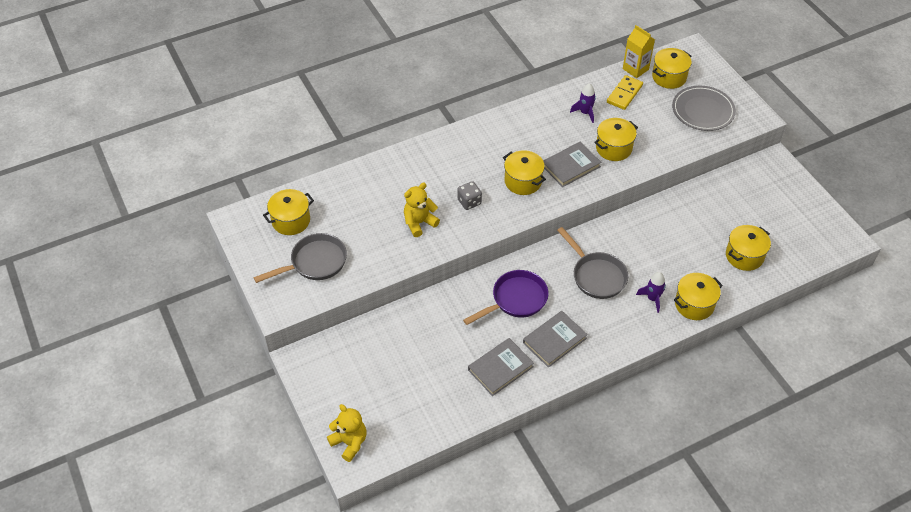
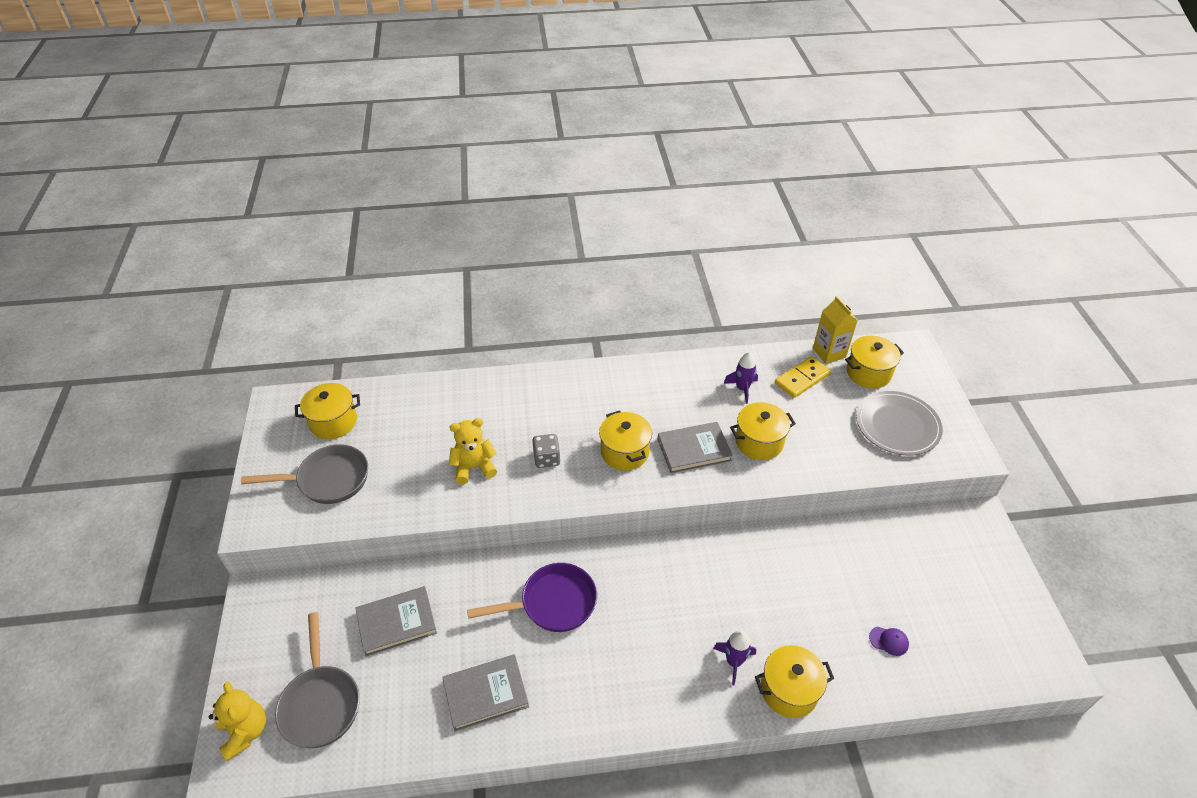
camera: 20 degrees right, 5 degrees down
(554, 340) = (575, 678): grey book -> grey book (396, 622)
(596, 276) = (671, 604): grey pan -> grey pan (320, 703)
(744, 256) = (889, 641): yellow pot -> purple cap

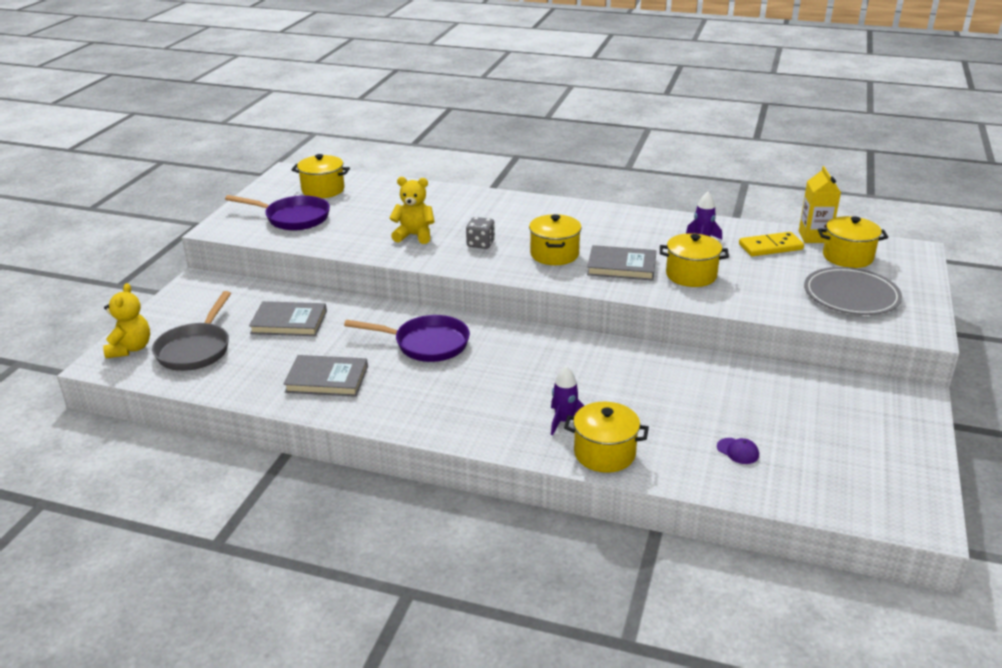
camera: 25 degrees right, 15 degrees down
(328, 480) = (293, 218): grey pan -> purple pan

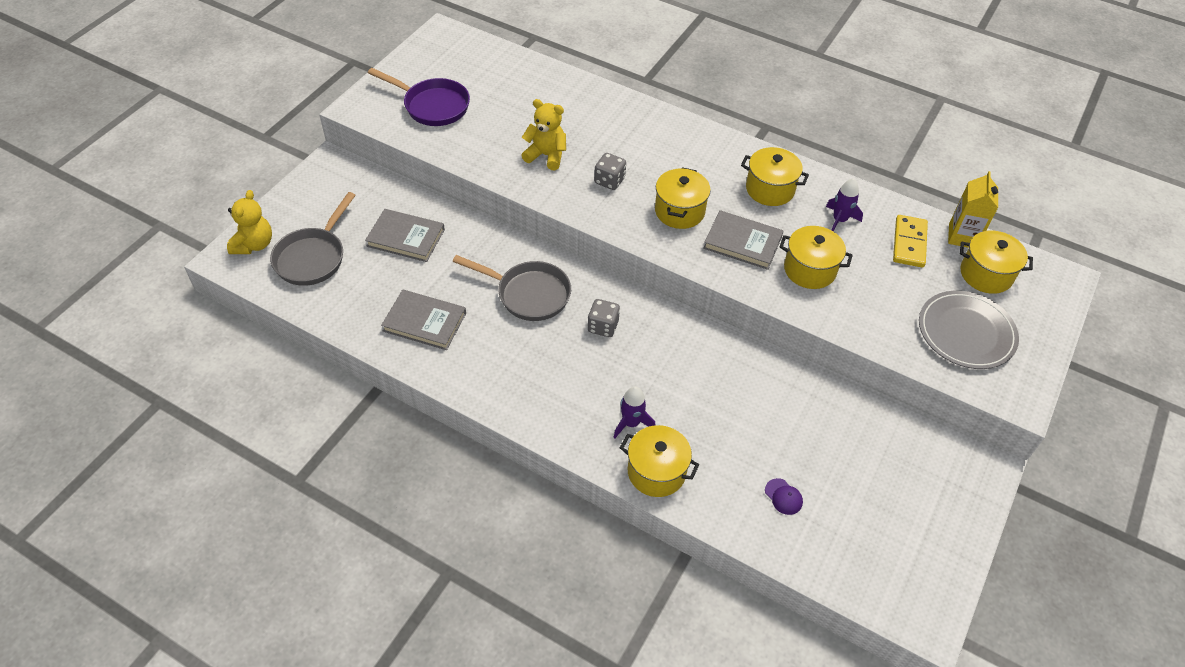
camera: 10 degrees right, 20 degrees up
(323, 190) = (471, 67): yellow pot -> yellow pot (770, 189)
(426, 344) = (528, 294): purple pan -> grey pan
(508, 356) = (603, 326): none -> grey dice
(770, 247) = (909, 243): yellow domino -> yellow domino turned 75 degrees counterclockwise

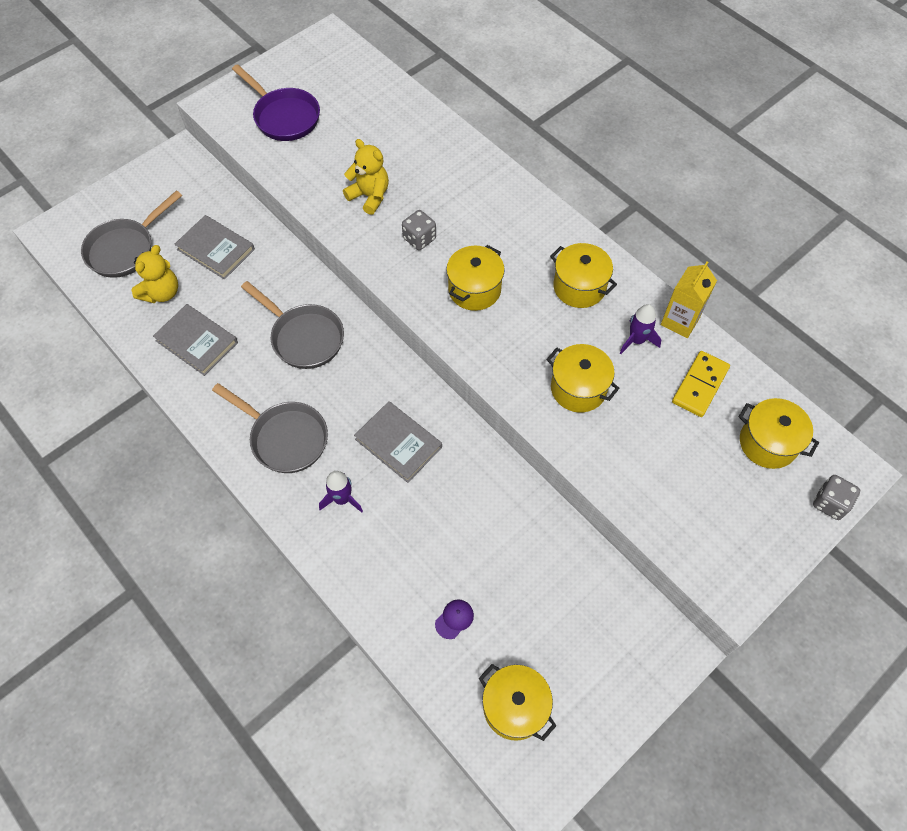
camera: 20 degrees right, 10 degrees up
(254, 244) = (79, 223): yellow teddy bear -> yellow teddy bear (161, 293)
(551, 384) = (285, 438): none -> grey pan
(603, 326) = (359, 390): grey dice -> grey dice (829, 503)
(656, 472) = (344, 556): yellow pot -> yellow pot (514, 707)
(742, 242) = (523, 340): grey book -> grey book (398, 443)
(783, 496) = (454, 619): purple cap -> purple cap turned 120 degrees counterclockwise
(962, 236) = (763, 392): yellow carton -> yellow carton (680, 321)
(966, 332) = (712, 503): grey plate -> none

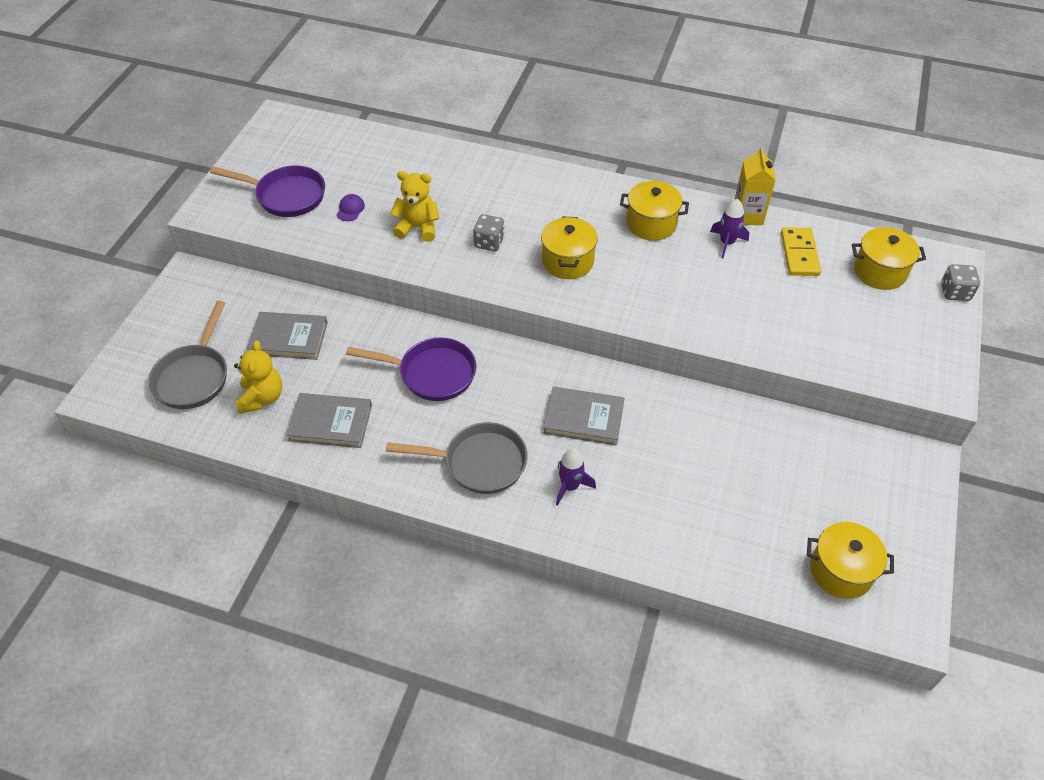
camera: 30 degrees left, 10 degrees down
(304, 337) = (431, 373): grey pan -> purple pan
(454, 619) = (740, 530): purple cap -> purple cap (350, 209)
(578, 388) = (711, 297): yellow pot -> none

